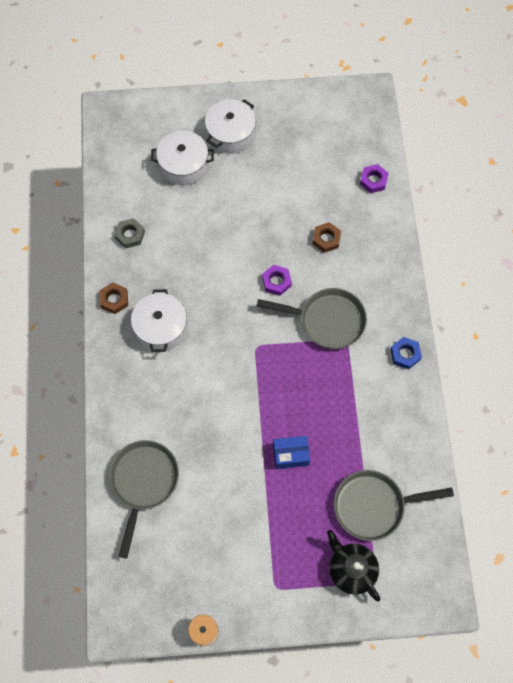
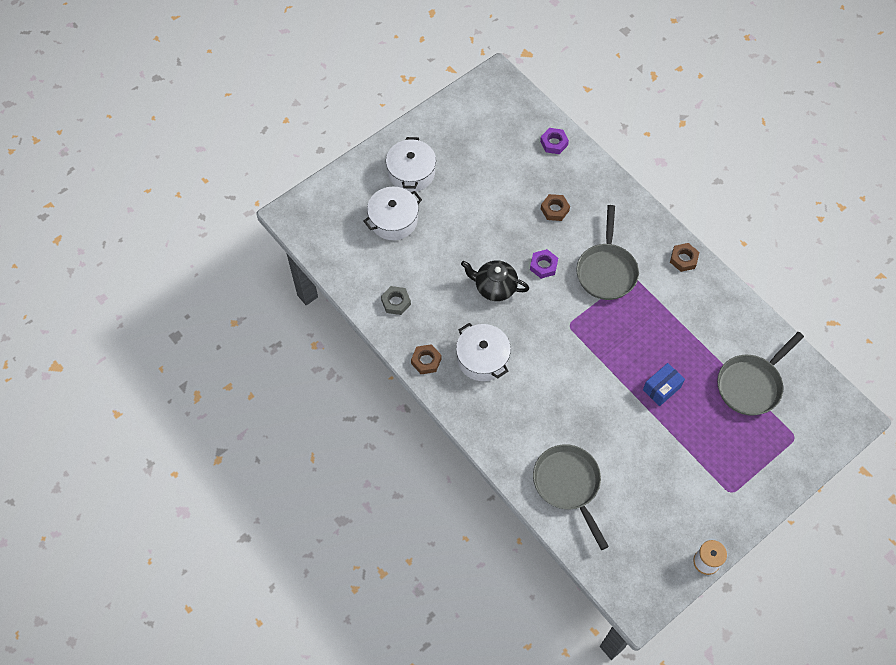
camera: 35 degrees left, 5 degrees down
(327, 321) = (606, 271): grey pan -> grey pan turned 120 degrees clockwise
(351, 569) = (773, 441): black teapot -> black teapot (494, 287)
(405, 354) = (683, 259): blue nut -> brown nut

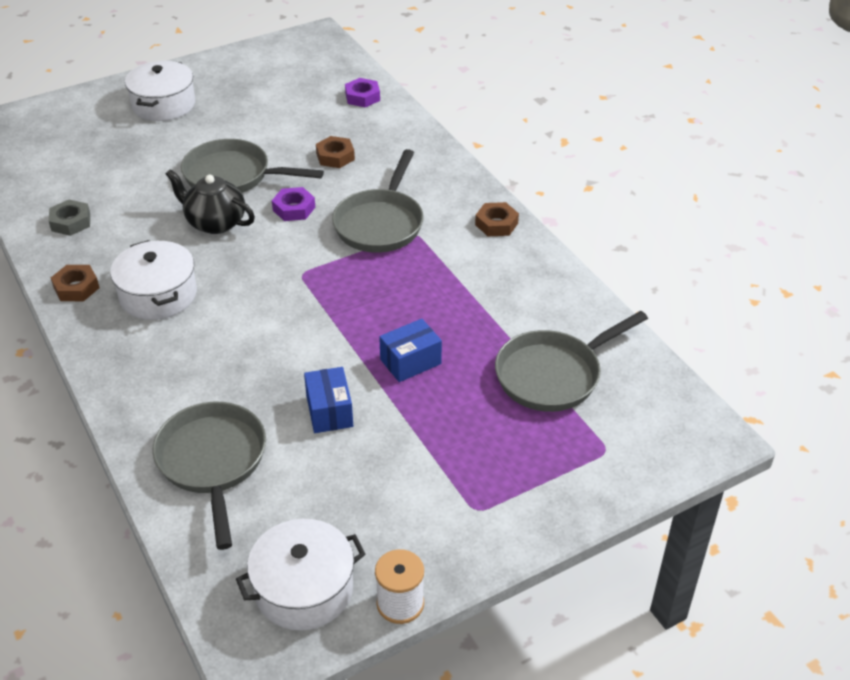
camera: 10 degrees right, 20 degrees down
(393, 220) = (115, 144): white pot -> white pot (304, 589)
(490, 240) = (233, 176): none -> grey pan
(624, 435) = (329, 411): none -> blue box

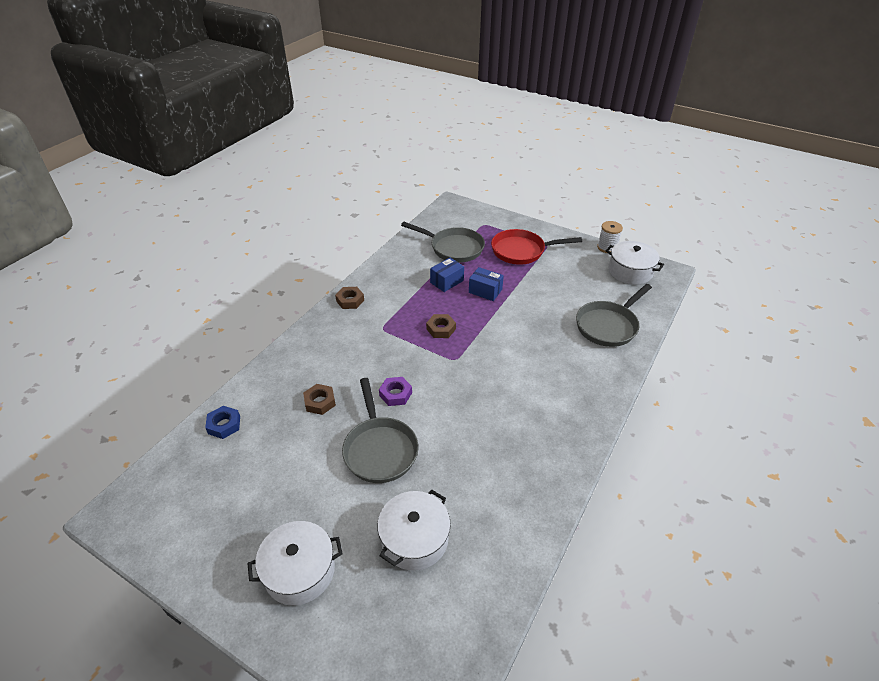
camera: 120 degrees left, 0 degrees up
(71, 222) = (505, 520): grey nut -> none
(76, 288) = (561, 464): brown nut -> brown nut (441, 329)
(158, 295) = (528, 415): white pot -> white pot (414, 539)
(215, 222) = (440, 428): black teapot -> none
(329, 411) = (541, 303): blue box -> blue box (447, 281)
(362, 97) = (224, 425): purple nut -> blue nut
(380, 223) = (382, 346): grey pan -> none
(483, 460) = (521, 251): none -> red pan

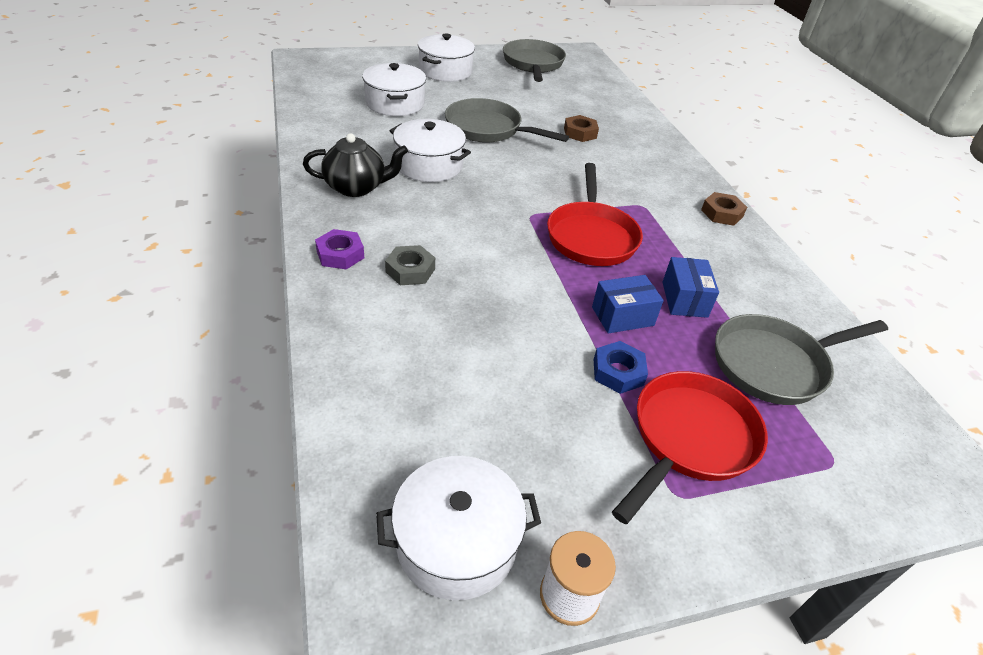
camera: 130 degrees right, 0 degrees up
(224, 425) = (611, 97): blue nut -> blue nut (618, 372)
(395, 394) = (535, 163): purple nut -> purple nut (340, 254)
(441, 329) = (591, 236): brown nut -> red pan
(470, 436) = (429, 165): none -> white pot
(541, 445) = (356, 187): none -> black teapot
(561, 365) = (410, 270): none -> grey nut
(608, 326) = (396, 367): grey pan -> grey pan (533, 64)

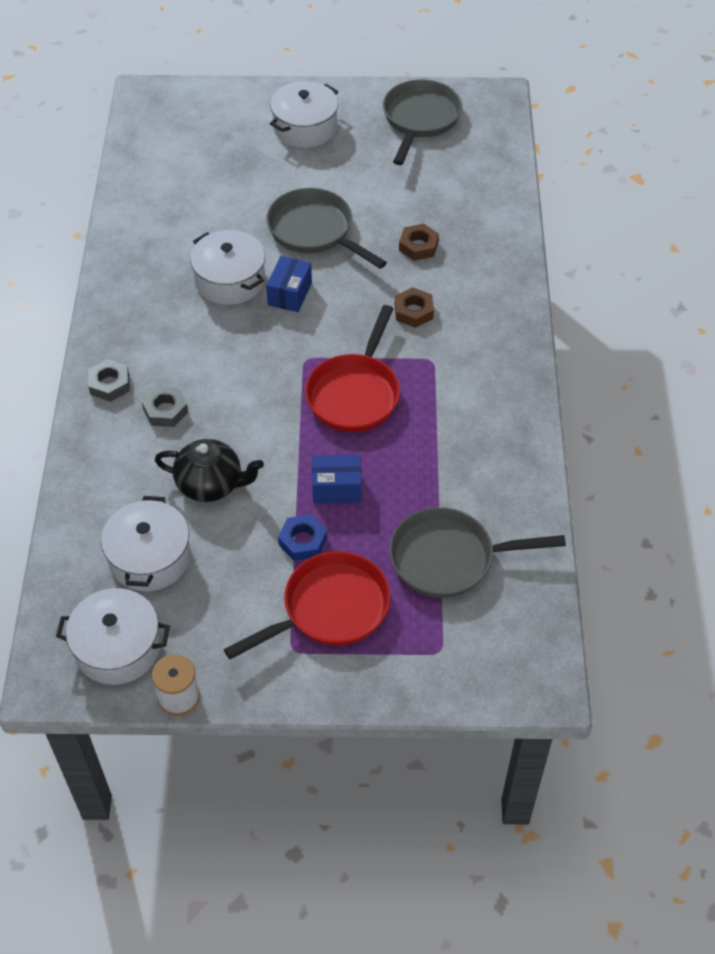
camera: 20 degrees right, 10 degrees up
(340, 254) = (109, 384): purple nut -> grey nut
(356, 187) = (148, 303): black teapot -> black teapot (210, 484)
(395, 103) = (226, 181): white pot -> white pot (150, 557)
(684, 299) = (407, 479): blue box -> blue box (290, 294)
(721, 213) = (514, 382): brown nut -> brown nut (413, 311)

